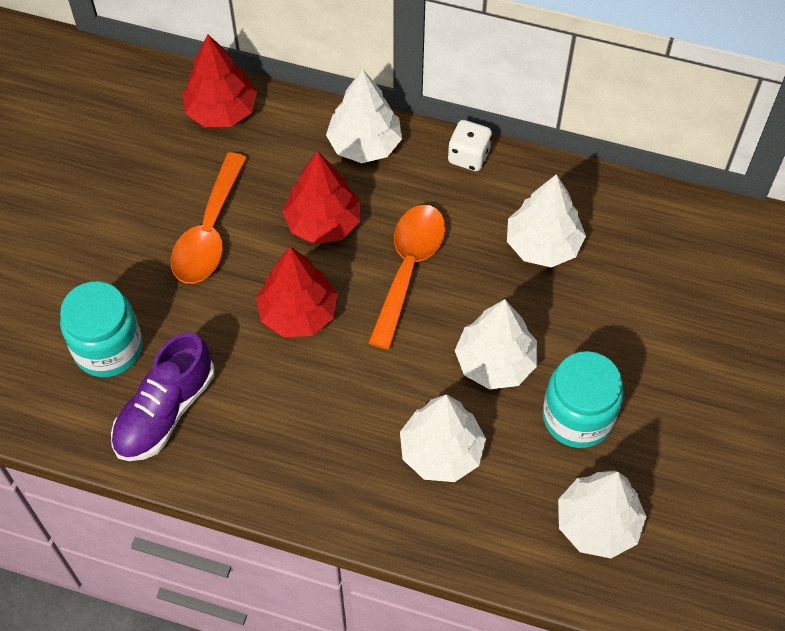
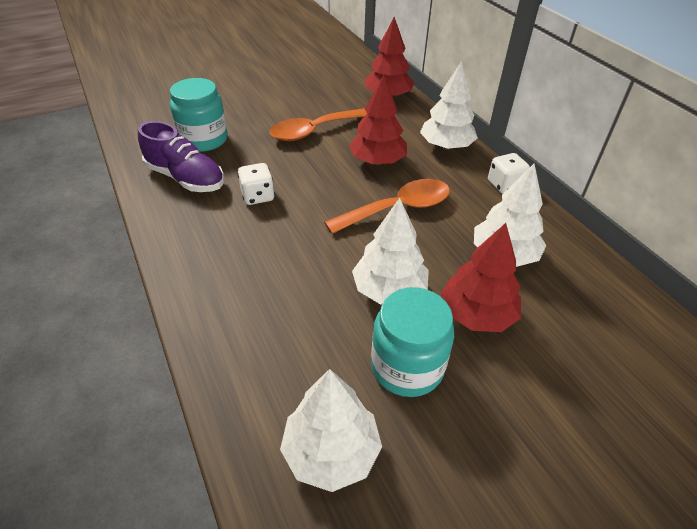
camera: 45 degrees right, 15 degrees down
(165, 411) = (185, 178): purple shoe -> purple shoe turned 135 degrees counterclockwise
(266, 368) = (258, 196): none -> white dice
(298, 313) = (309, 186): red tree -> red tree (477, 314)
(441, 452) = (288, 308): white tree -> none

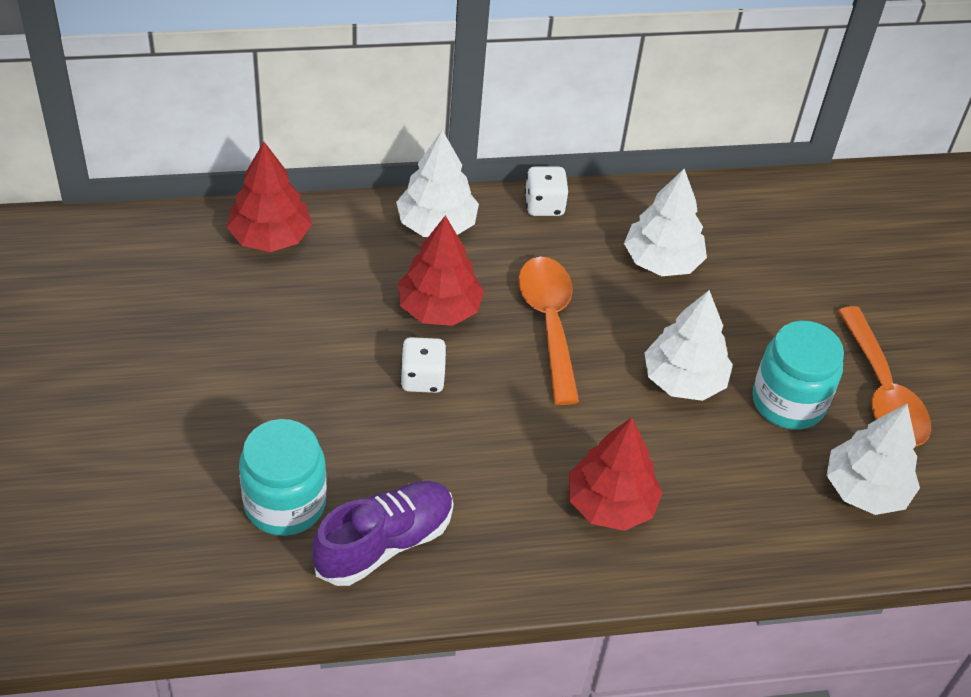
camera: 75 degrees left, 5 degrees up
(258, 196) = (465, 463): white dice -> white dice (422, 378)
(315, 130) = (327, 355): orange spoon -> orange spoon (882, 392)
(477, 314) = (739, 321): red tree -> red tree (611, 504)

